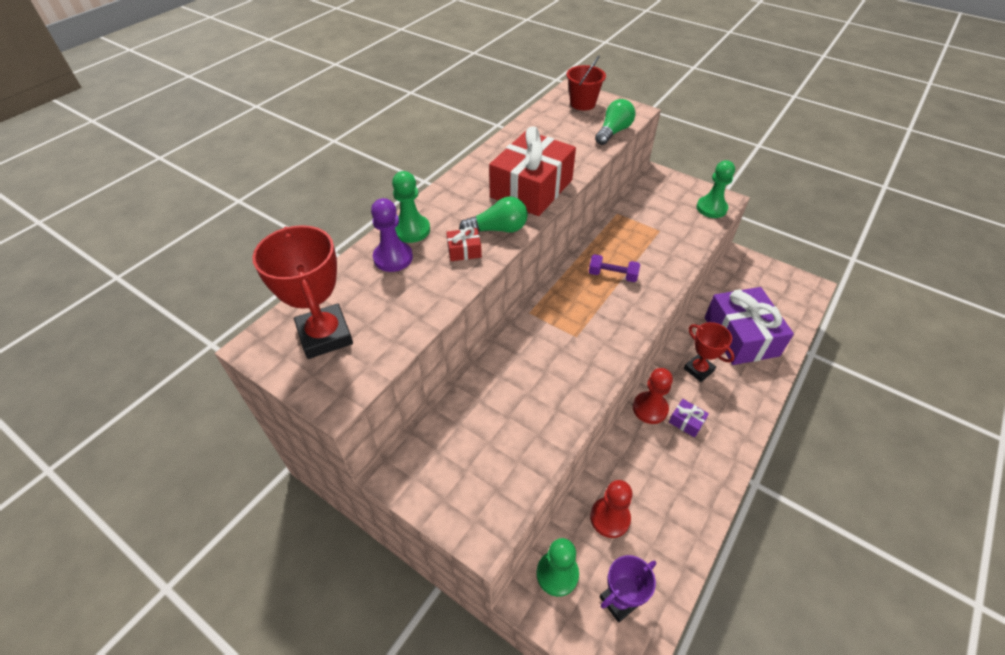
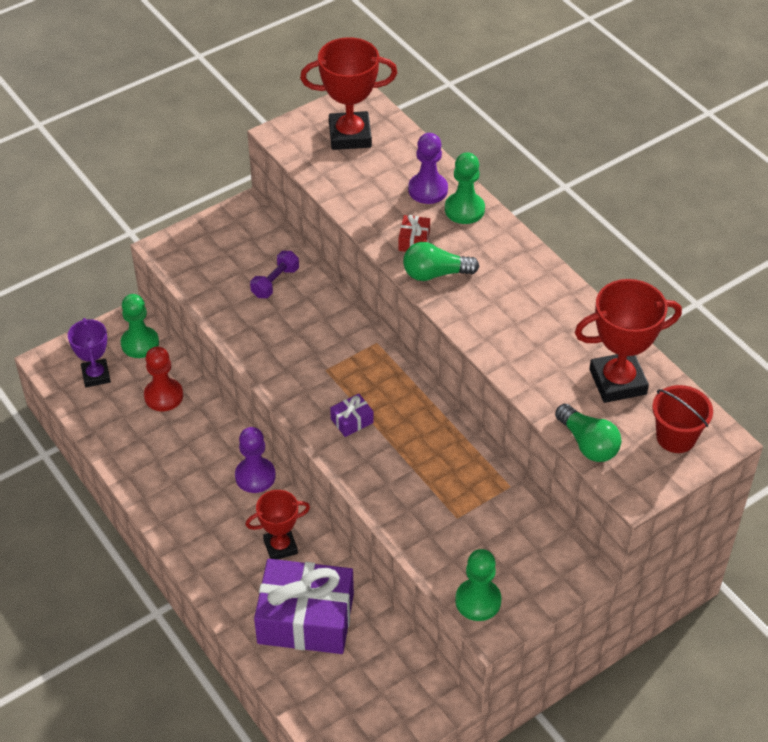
camera: 110 degrees right, 0 degrees up
(498, 229) = (435, 274): green light bulb -> green light bulb turned 75 degrees clockwise
(531, 188) = (495, 321): red gift -> none
(553, 129) = (617, 381): none -> red trophy
(612, 275) = (398, 434): purple dumbbell -> purple dumbbell (275, 282)
(650, 408) = (255, 476): red pawn -> purple pawn
(686, 422) = (223, 501): purple gift -> purple gift (352, 421)

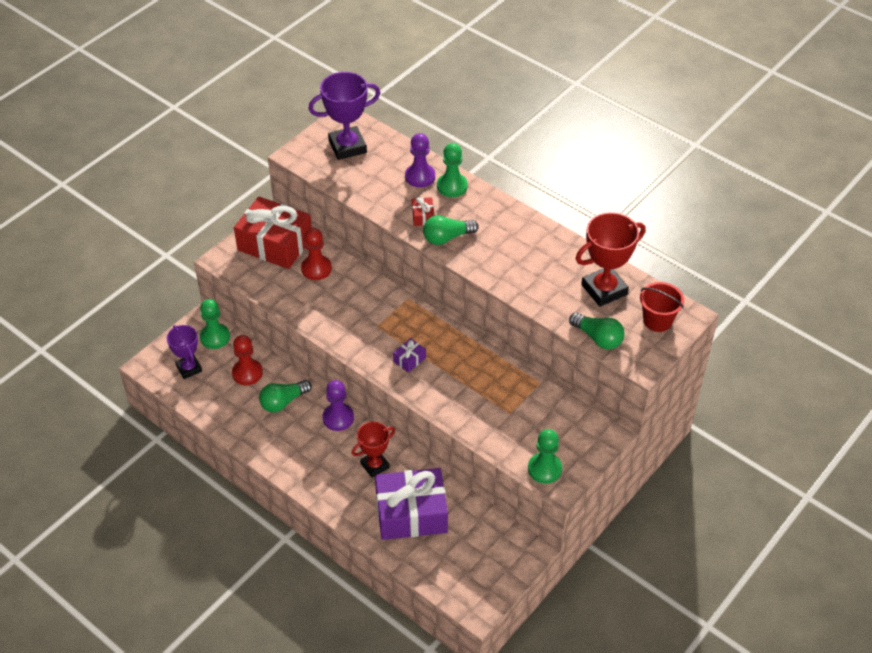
camera: 15 degrees left, 0 degrees up
(195, 441) = (283, 402): none -> green light bulb
(235, 241) = (275, 244): none -> red gift
(275, 282) = (316, 269): purple dumbbell -> red pawn
(350, 135) = (347, 147): red trophy -> purple trophy

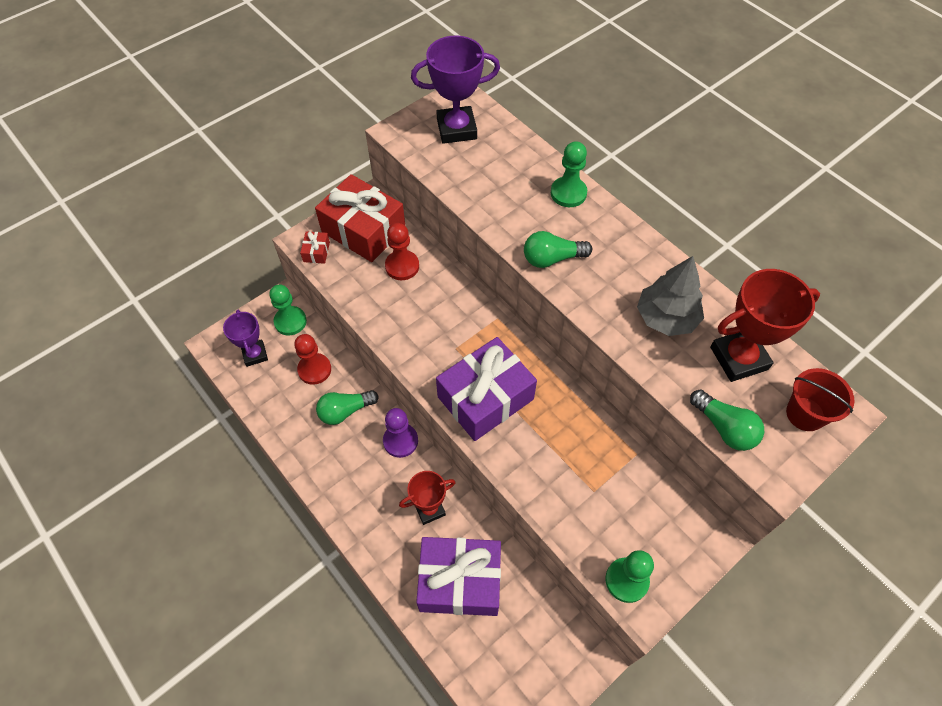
camera: 10 degrees right, 10 degrees up
(409, 359) = (485, 398): purple gift -> purple gift, size x2.48
(420, 176) = (533, 176): purple pawn -> none
(423, 216) = (527, 227): red gift -> red gift (316, 252)
(545, 269) = (666, 318): none -> grey tree

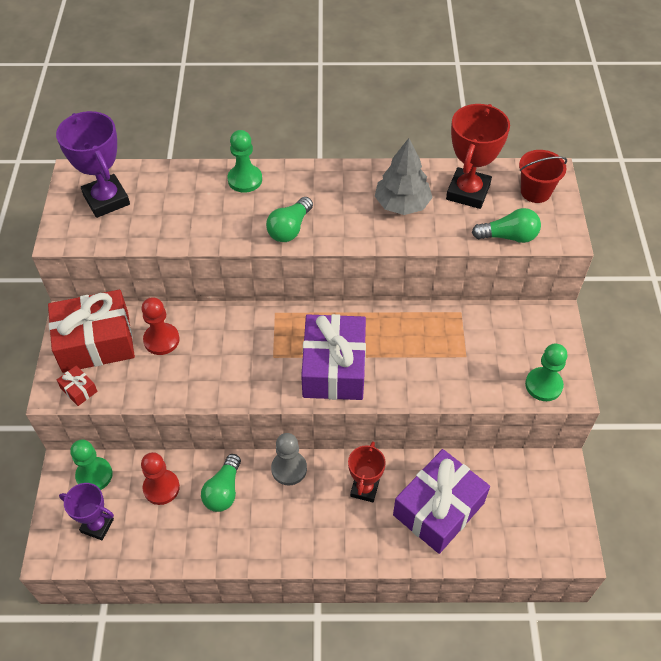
camera: 50 degrees left, 5 degrees down
(400, 441) = (289, 469): purple pawn -> grey pawn
(456, 129) = (106, 200): purple trophy -> purple trophy turned 60 degrees counterclockwise

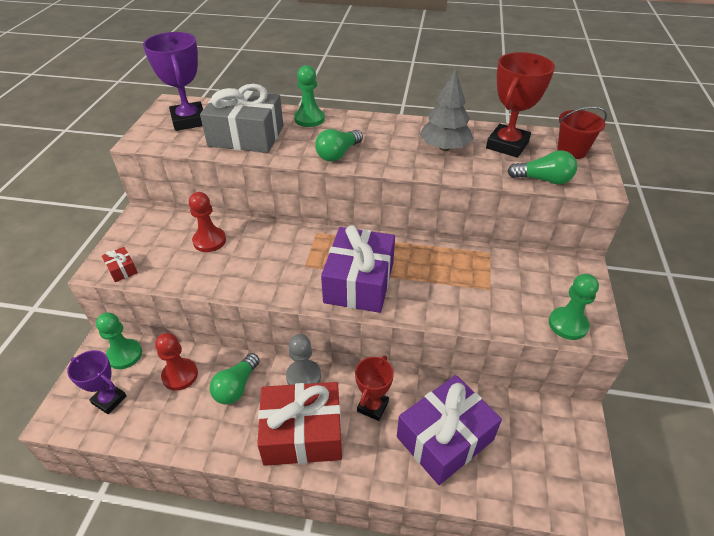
camera: 10 degrees right, 10 degrees down
(96, 342) = (153, 235): red gift -> red gift (302, 433)
(180, 215) = (246, 136): none -> grey gift

